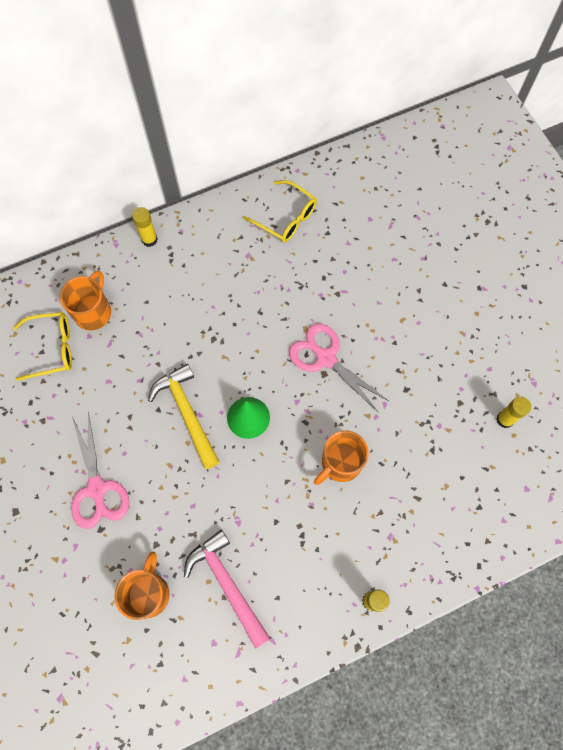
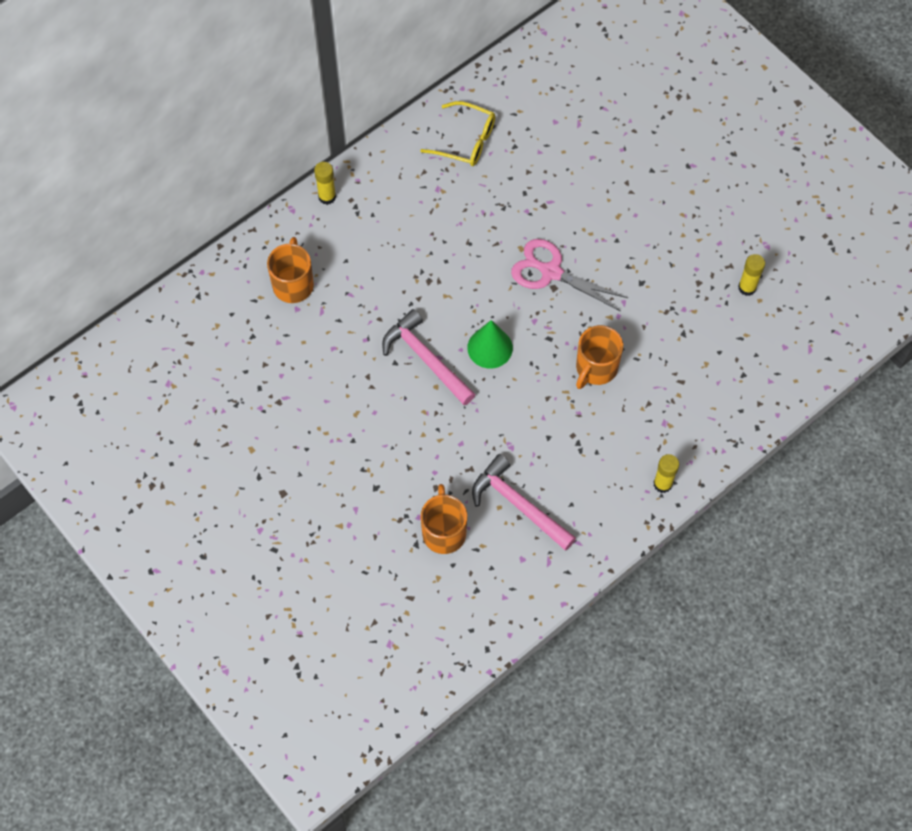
camera: 15 degrees left, 5 degrees down
(52, 348) = (262, 330): yellow glasses -> none
(97, 488) = (358, 451): pink scissors -> none
(187, 413) = (426, 359): yellow hammer -> pink hammer

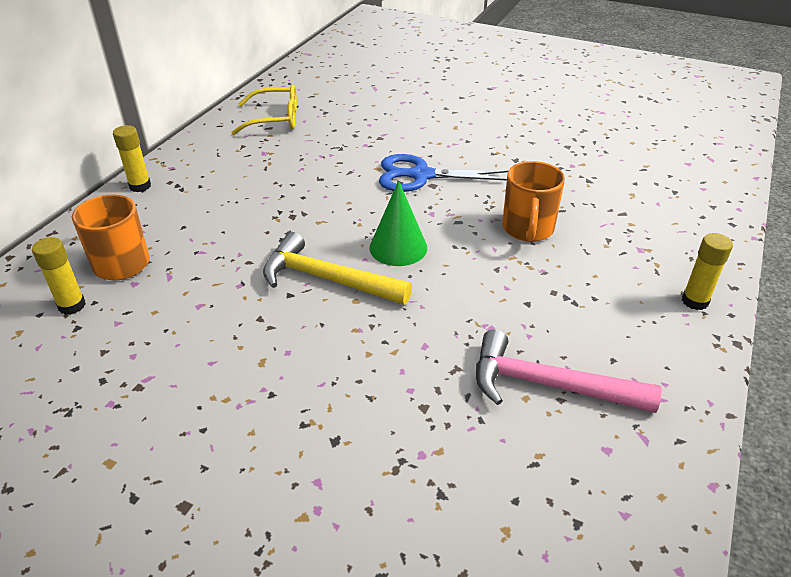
camera: 25 degrees left, 25 degrees down
(426, 359) = (328, 279): pink hammer -> yellow hammer
(444, 531) = (471, 459): orange mug -> none
(551, 272) = (421, 175): pink scissors -> blue scissors
(747, 287) = (613, 138): yellow glue stick -> yellow glue stick (72, 305)

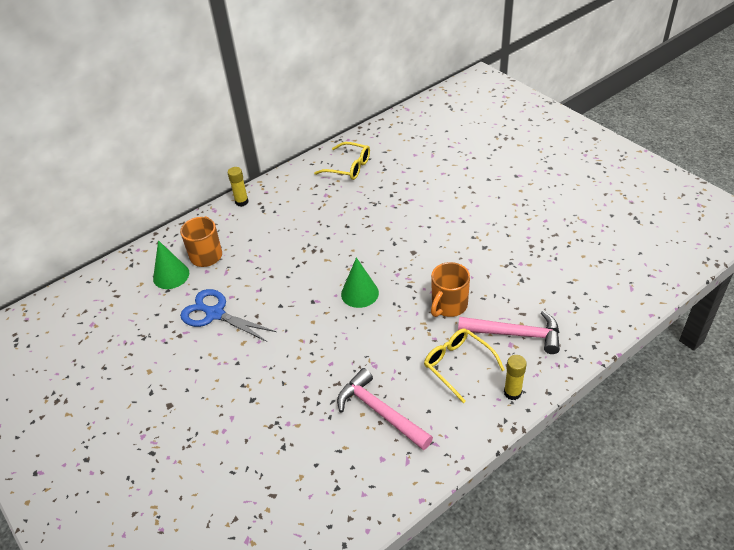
camera: 30 degrees right, 5 degrees up
(72, 305) = (171, 275): yellow glue stick -> green cone
(328, 279) = (306, 302): yellow hammer -> none
(421, 175) = (411, 242): blue scissors -> blue scissors (215, 314)
(600, 292) = (458, 365): none -> yellow glasses
(635, 236) = (515, 334): none -> pink hammer

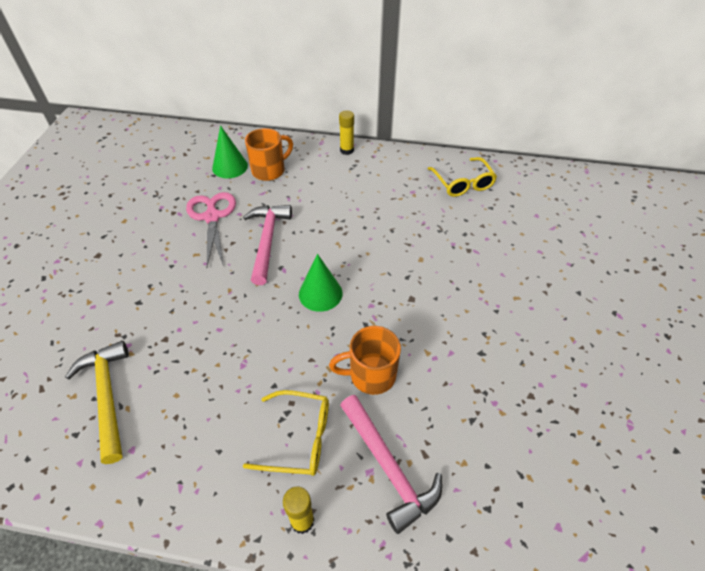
camera: 45 degrees right, 5 degrees up
(215, 314) = (212, 217): blue scissors -> pink scissors
(323, 455) = (107, 397): none -> yellow hammer
(380, 412) = (188, 409): pink hammer -> pink hammer (267, 241)
(458, 365) = (298, 438): yellow glasses -> yellow glasses turned 90 degrees clockwise

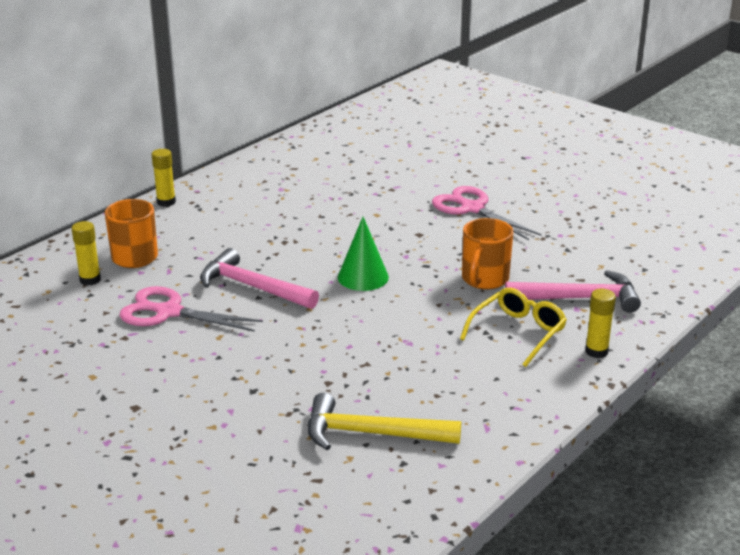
camera: 60 degrees left, 20 degrees down
(230, 167) = (90, 280): green cone -> yellow glue stick
(462, 183) = (302, 161): yellow glasses -> none
(484, 315) = (472, 208): none -> pink scissors

